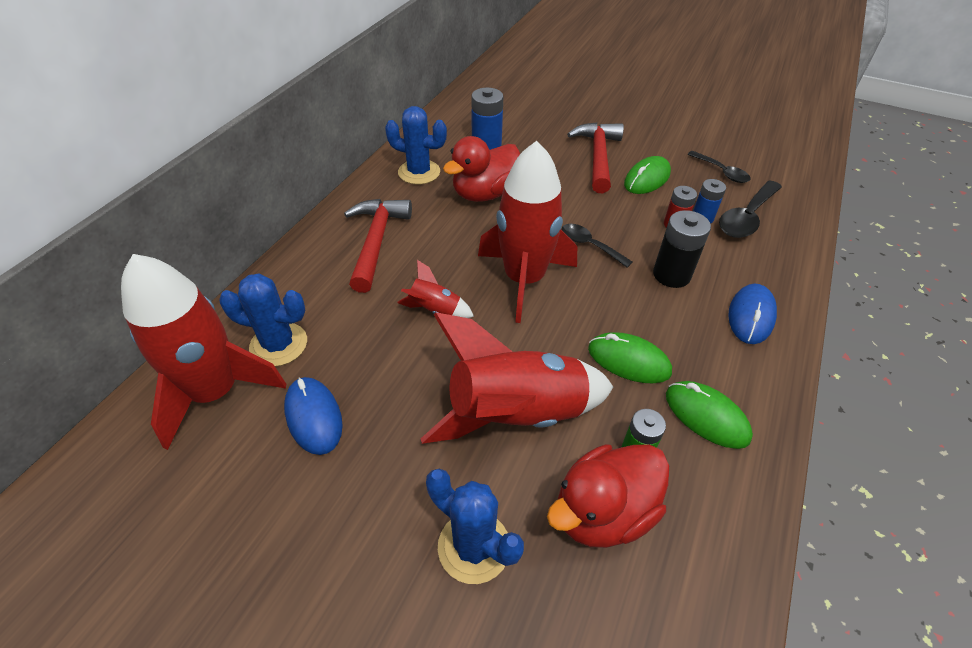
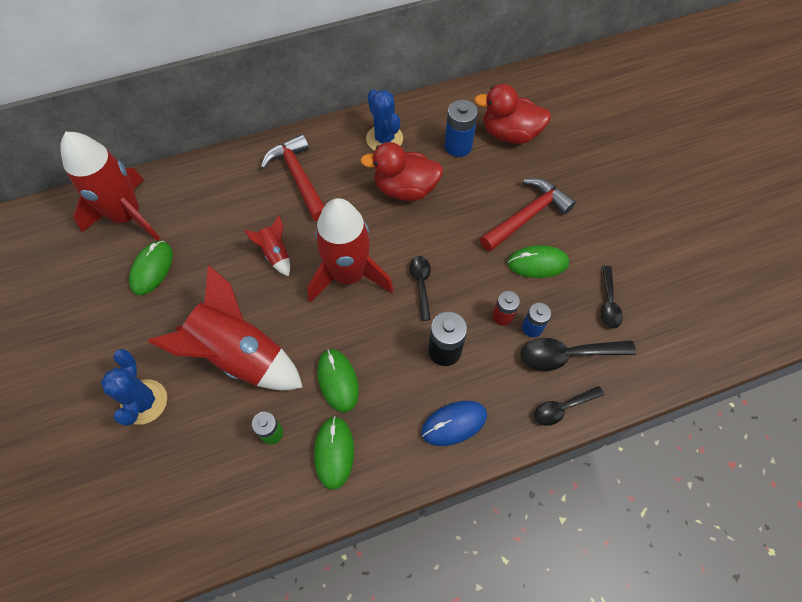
camera: 45 degrees right, 15 degrees up
(278, 344) = (179, 210): blue cactus -> none
(313, 417) = (152, 269): blue mouse -> green mouse
(376, 241) = (298, 177): red hammer -> red hammer turned 75 degrees counterclockwise
(603, 512) = (216, 445): red duck -> red duck (510, 134)
(793, 250) = (562, 408): none -> black spoon

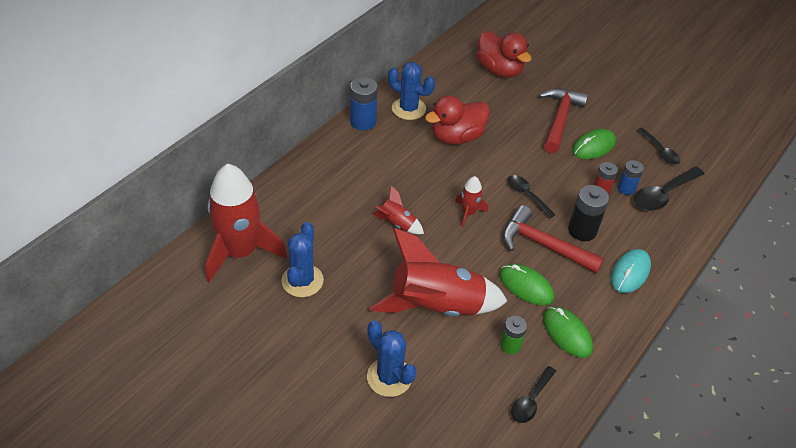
camera: 35 degrees left, 15 degrees down
(152, 269) = (302, 281): green mouse -> blue cactus
(298, 177) = (365, 162): red hammer -> red hammer (543, 245)
(349, 275) = (468, 213): red rocket -> red rocket, size x0.45
(454, 423) = (630, 273): blue mouse -> turquoise mouse
(458, 146) = (469, 92): blue battery -> blue battery (363, 121)
(510, 134) = (499, 70): red duck -> red duck turned 105 degrees counterclockwise
(562, 408) = (688, 228): black spoon -> black spoon (531, 400)

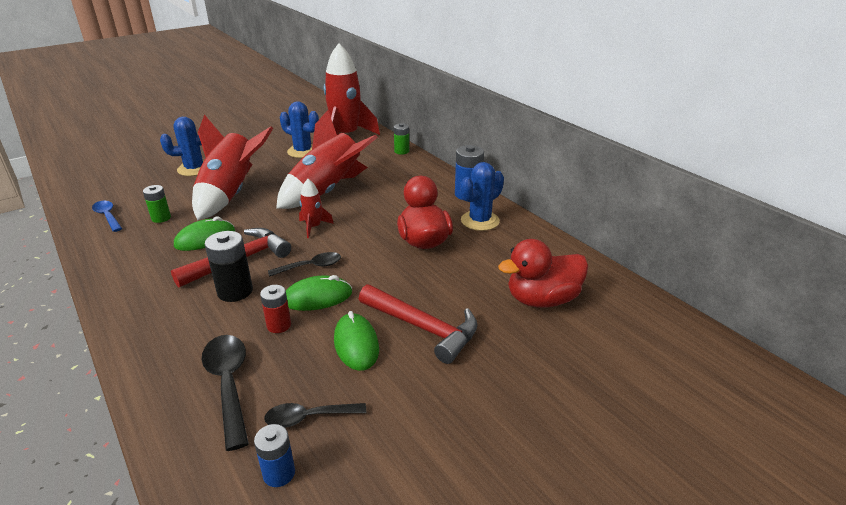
camera: 110 degrees right, 15 degrees down
(276, 187) = (401, 151): none -> green battery
(397, 224) = (328, 192): red rocket -> red rocket, size x2.22
(531, 400) = (107, 216): black spoon -> blue spoon
(567, 333) = (137, 248): green mouse -> green mouse (317, 297)
(626, 188) = (265, 350): blue battery -> blue battery (279, 473)
(630, 273) = (152, 308): turquoise mouse -> none

